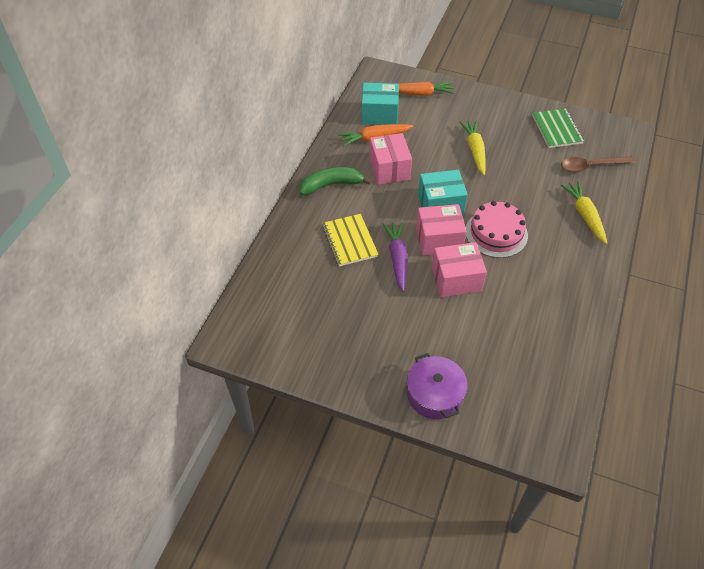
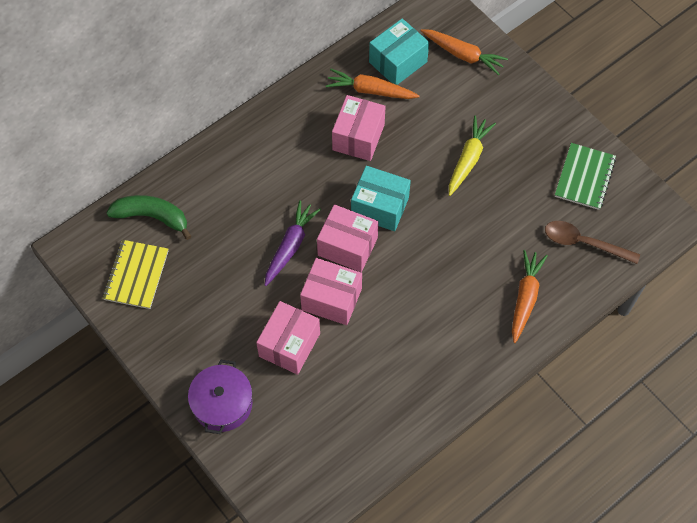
camera: 30 degrees right, 10 degrees up
(331, 185) = (284, 127): green banana -> green banana (152, 217)
(349, 241) = (257, 202): yellow notebook -> yellow notebook (136, 275)
(379, 114) = (398, 62): turquoise box -> turquoise box turned 75 degrees counterclockwise
(451, 325) = (289, 345): none -> pink box
(496, 233) = (412, 270): pink cake -> none
(584, 215) = (525, 298): yellow carrot -> orange carrot

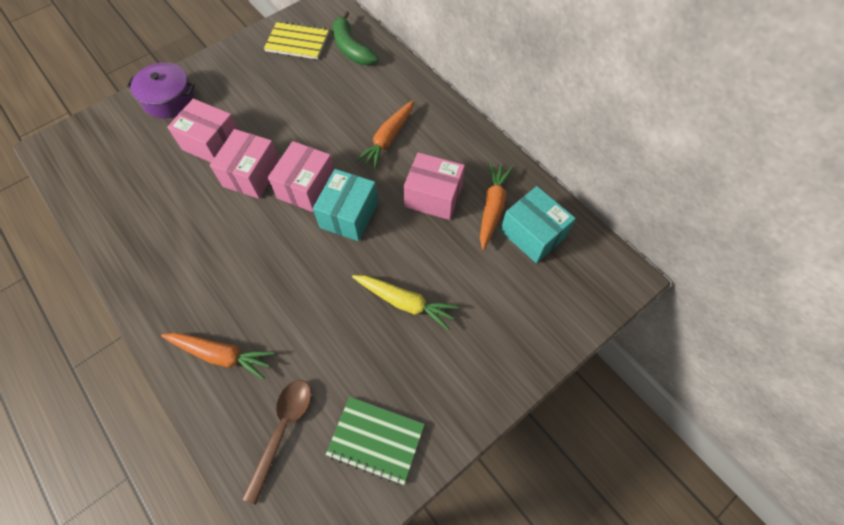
camera: 90 degrees right, 0 degrees up
(152, 217) = (351, 48): green banana -> green banana turned 135 degrees clockwise
(290, 246) = (312, 142): purple carrot -> none
(463, 55) = (550, 302): orange carrot -> orange carrot (388, 139)

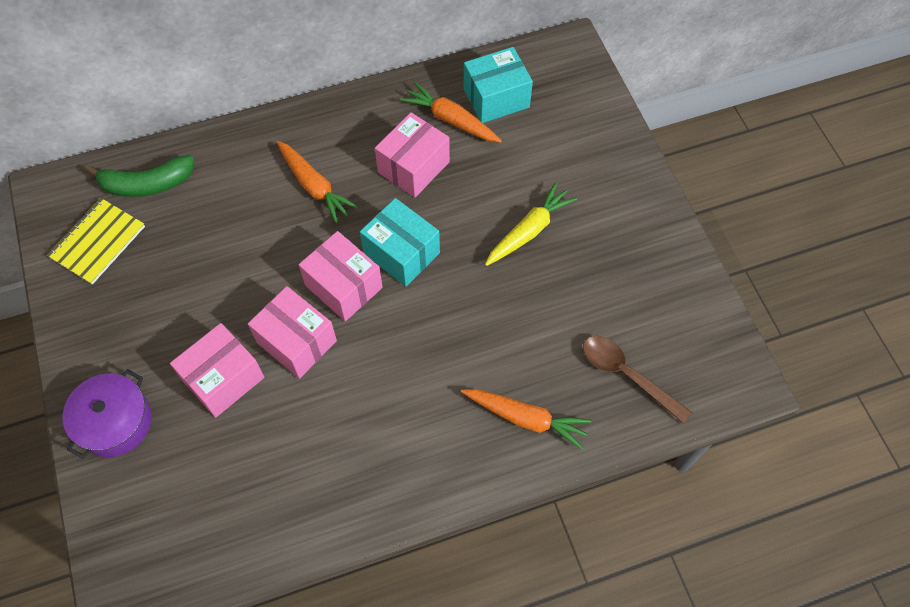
camera: 70 degrees left, 0 degrees up
(221, 355) = (526, 418): orange carrot -> orange carrot turned 75 degrees clockwise
(376, 440) = (660, 296): green notebook -> none

